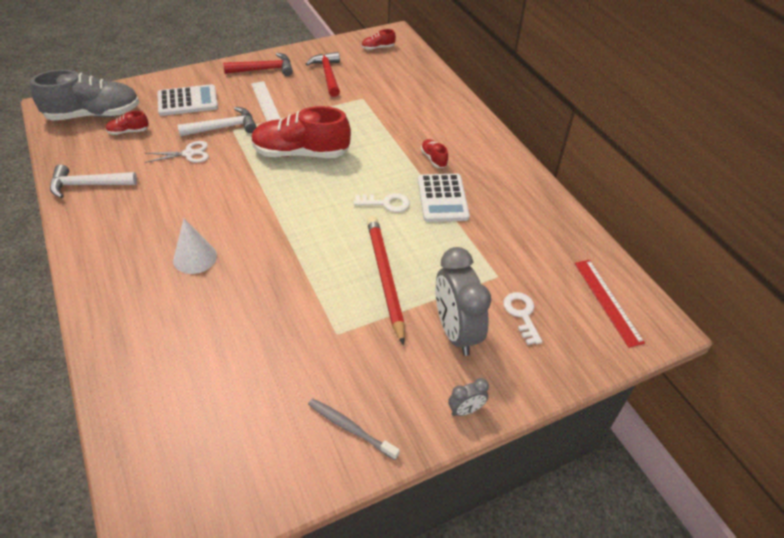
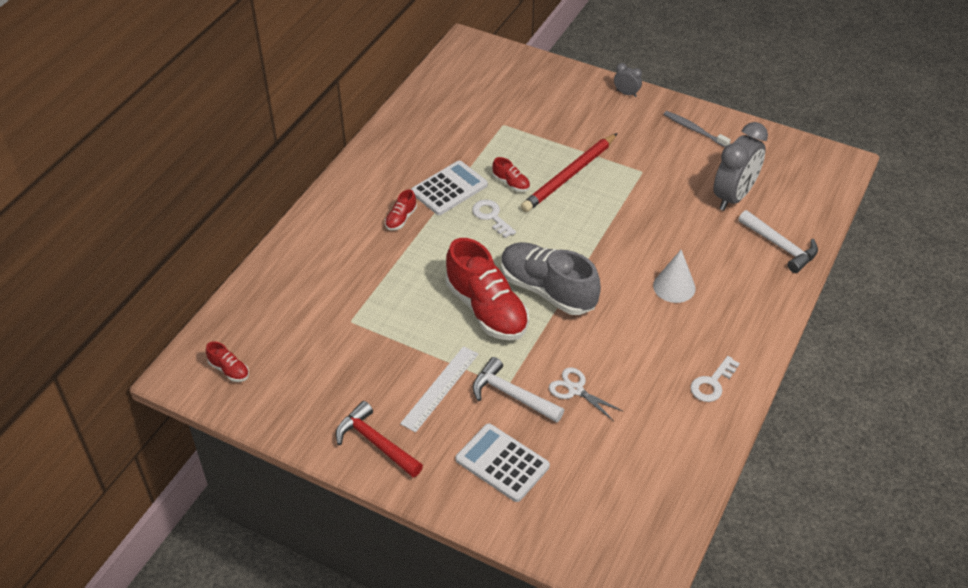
camera: 125 degrees left, 0 degrees up
(88, 185) = (693, 427): white hammer -> white hammer (780, 246)
(94, 115) = (611, 527): grey shoe -> grey shoe (547, 290)
(128, 131) = (600, 468): red shoe -> red shoe (511, 183)
(328, 75) = (332, 377): red hammer -> none
(350, 428) = (694, 130): grey toothbrush -> grey toothbrush turned 135 degrees clockwise
(455, 332) = (575, 121): grey clock -> grey clock (733, 196)
(522, 314) = (526, 100): white key -> white key (712, 383)
(607, 301) = (470, 70): red ruler -> none

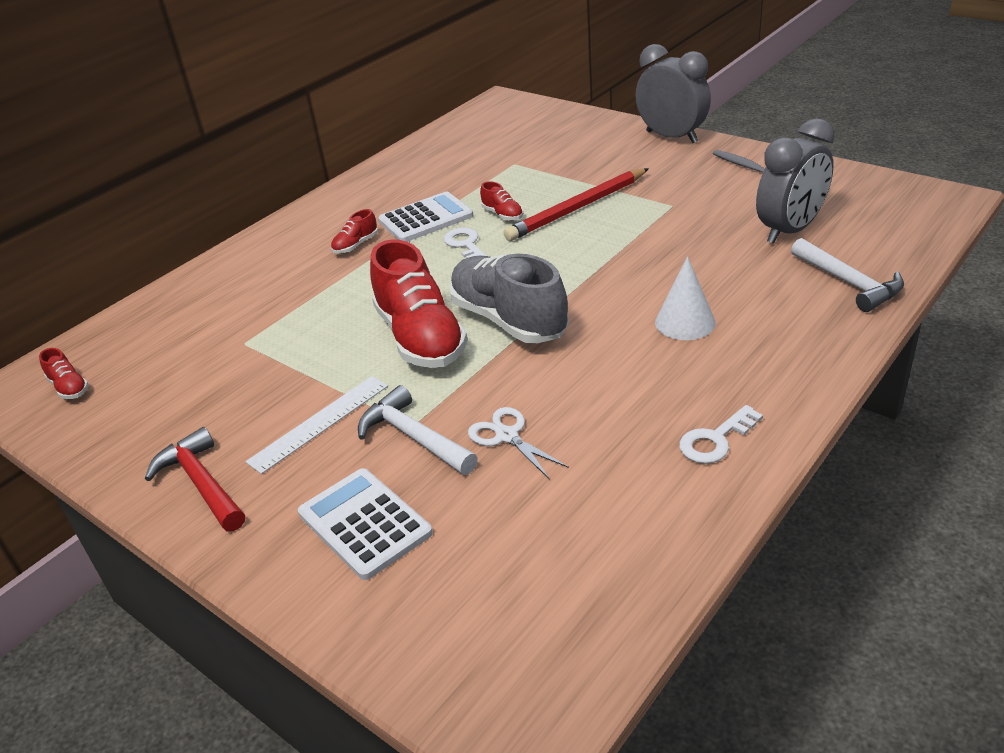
camera: 15 degrees right, 10 degrees down
(626, 93) = (671, 137): grey clock -> grey clock, size x2.19

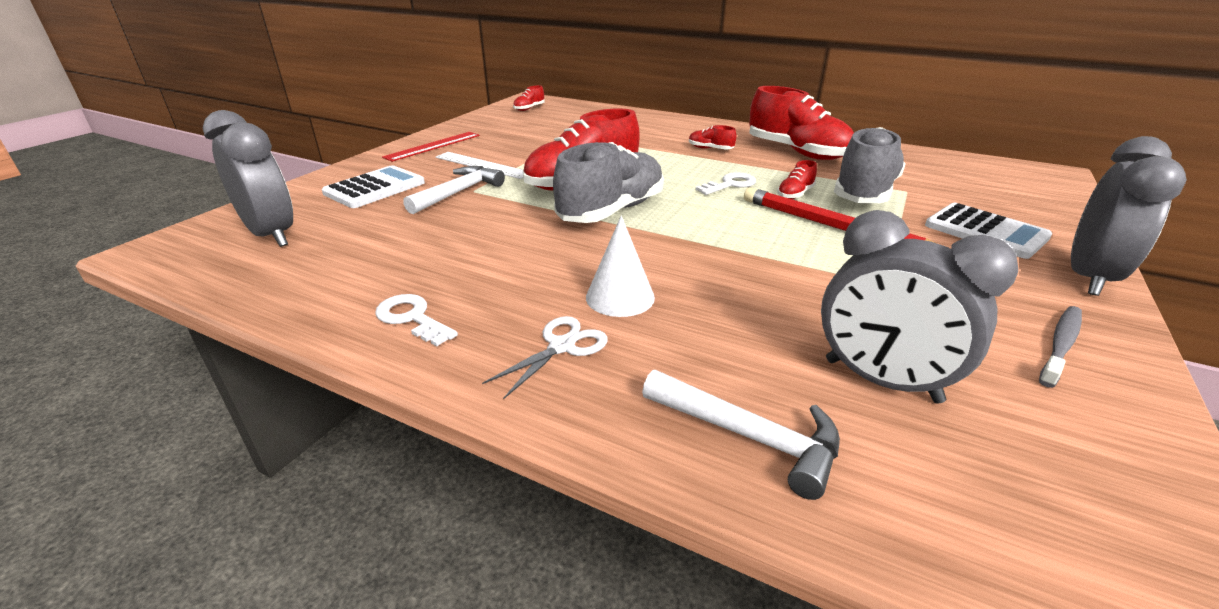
camera: 75 degrees right, 5 degrees down
(202, 483) = (433, 146): red hammer -> red ruler
(394, 197) = (797, 152): none -> red shoe
(426, 218) = (767, 166): white calculator -> white calculator (985, 231)
(501, 602) = (272, 235): none -> grey clock
(507, 436) = (450, 223): white scissors -> white scissors (561, 346)
(511, 182) = (865, 192): none -> grey shoe
(848, 283) = (749, 436): white hammer -> white hammer turned 105 degrees counterclockwise

